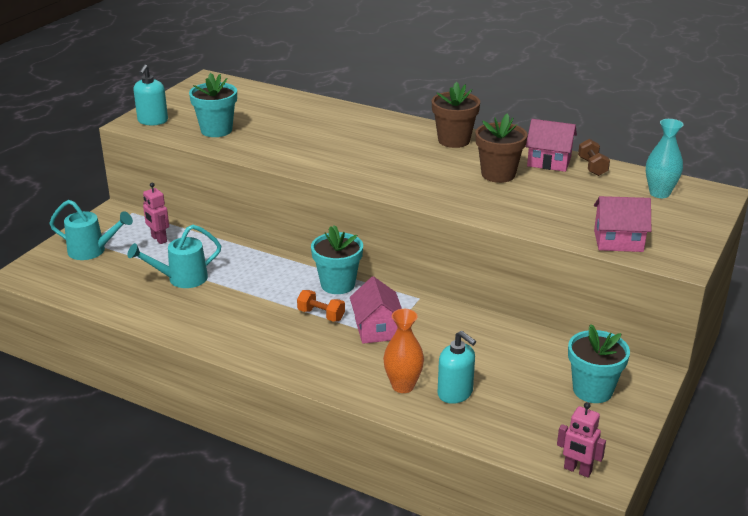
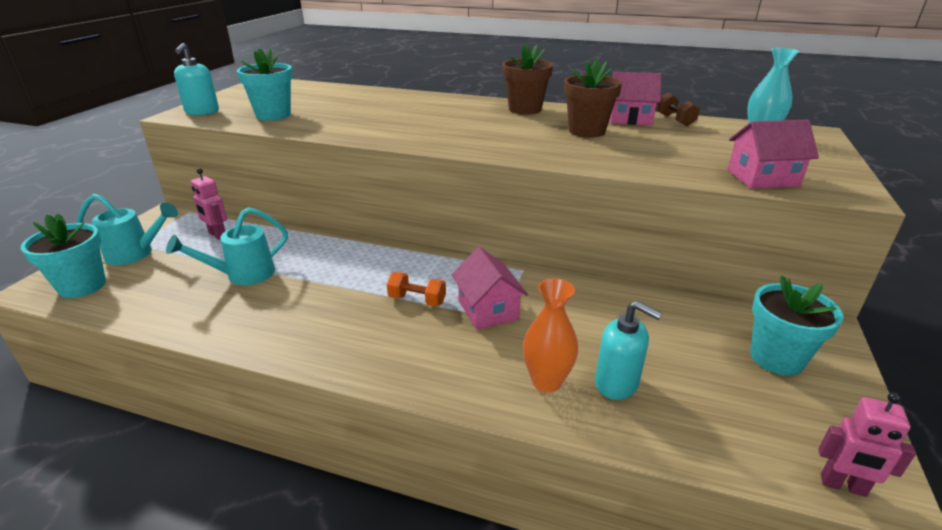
camera: 10 degrees left, 0 degrees up
(337, 284) = (428, 264): turquoise flower pot -> turquoise flower pot (82, 286)

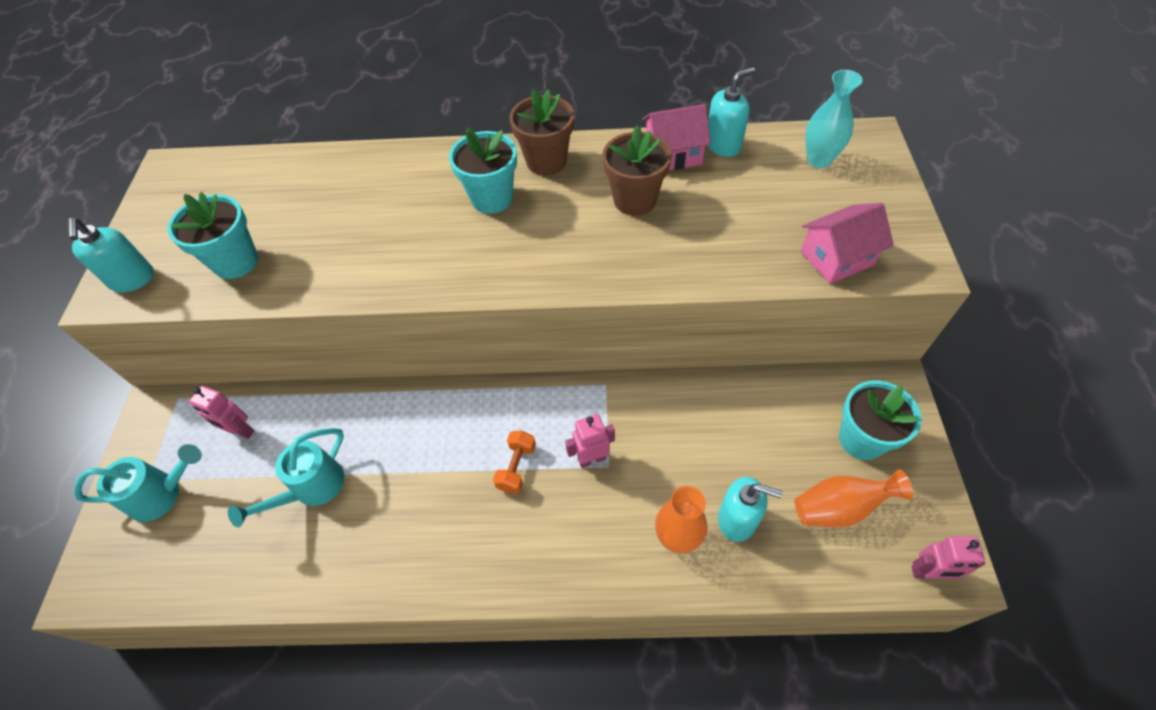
camera: 15 degrees left, 25 degrees up
(82, 286) = (136, 567): turquoise flower pot -> turquoise flower pot (492, 198)
(417, 300) = (516, 467): orange dumbbell -> orange dumbbell turned 75 degrees counterclockwise
(488, 310) = (592, 458): pink house -> pink robot
(675, 120) = (723, 145): brown dumbbell -> turquoise soap dispenser
(738, 403) = (839, 507): none -> orange vase

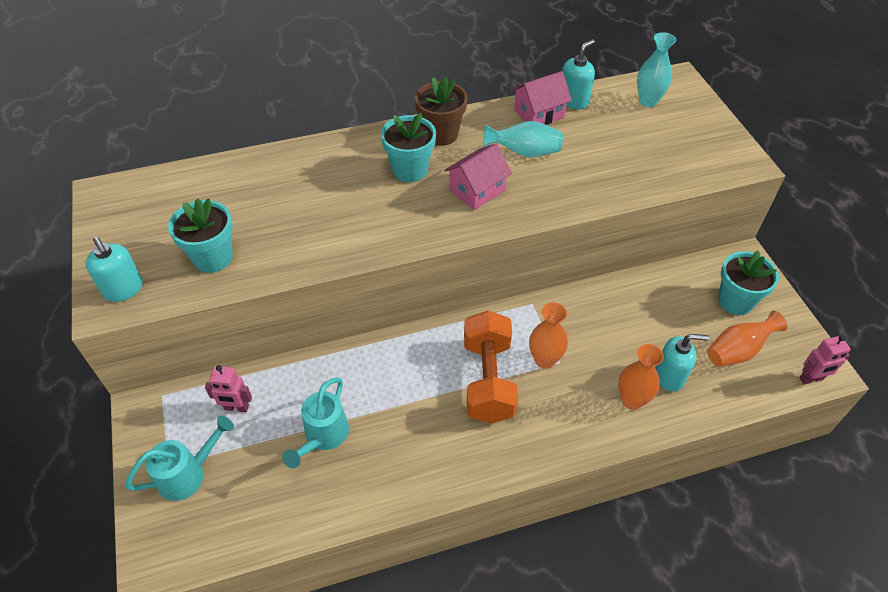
camera: 20 degrees left, 5 degrees down
(516, 467) = (488, 380): orange dumbbell -> orange dumbbell, size x2.14
(592, 458) = (544, 360): pink robot -> orange vase
(634, 200) = (524, 152): brown flower pot -> turquoise vase
(836, 258) = (688, 168): pink house -> pink house (477, 190)

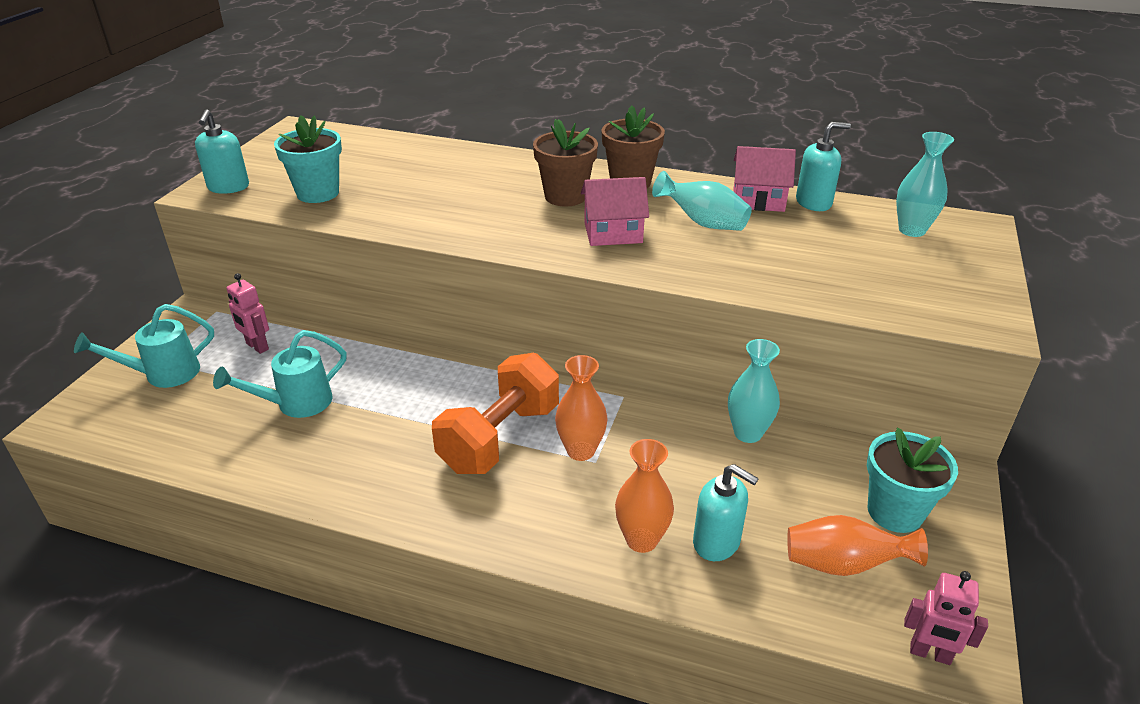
camera: 35 degrees right, 15 degrees down
(188, 474) = (164, 374): turquoise watering can -> turquoise watering can turned 150 degrees clockwise
(410, 170) = (565, 196): turquoise flower pot -> brown flower pot
(624, 290) = (748, 433): none -> turquoise vase

